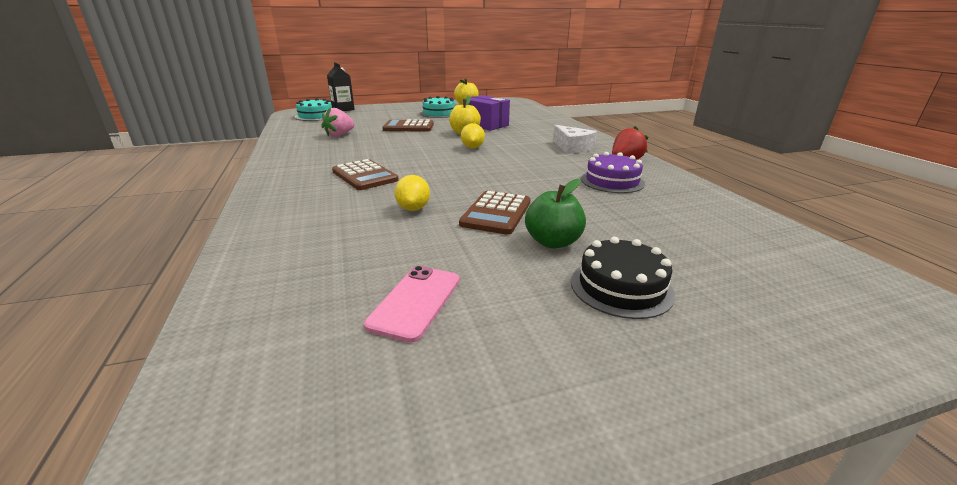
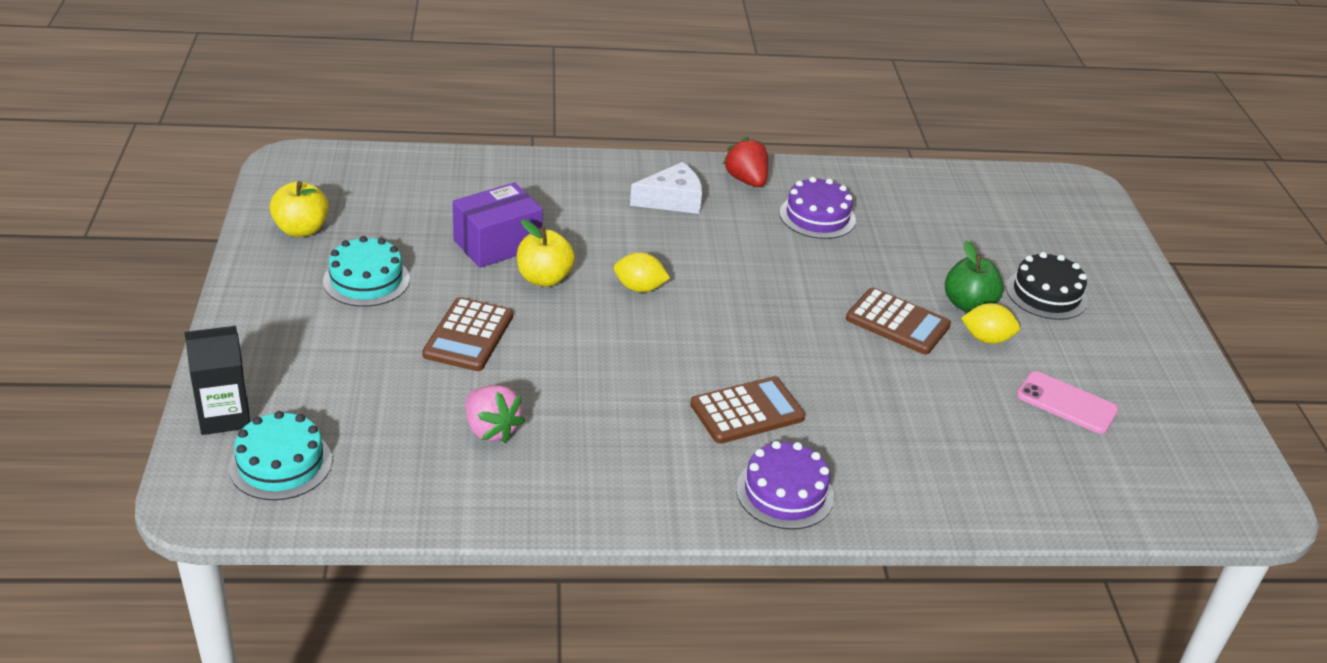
camera: 80 degrees left, 10 degrees up
(284, 189) = (784, 493): none -> purple cake
(413, 208) = (875, 380): yellow lemon -> yellow lemon (986, 339)

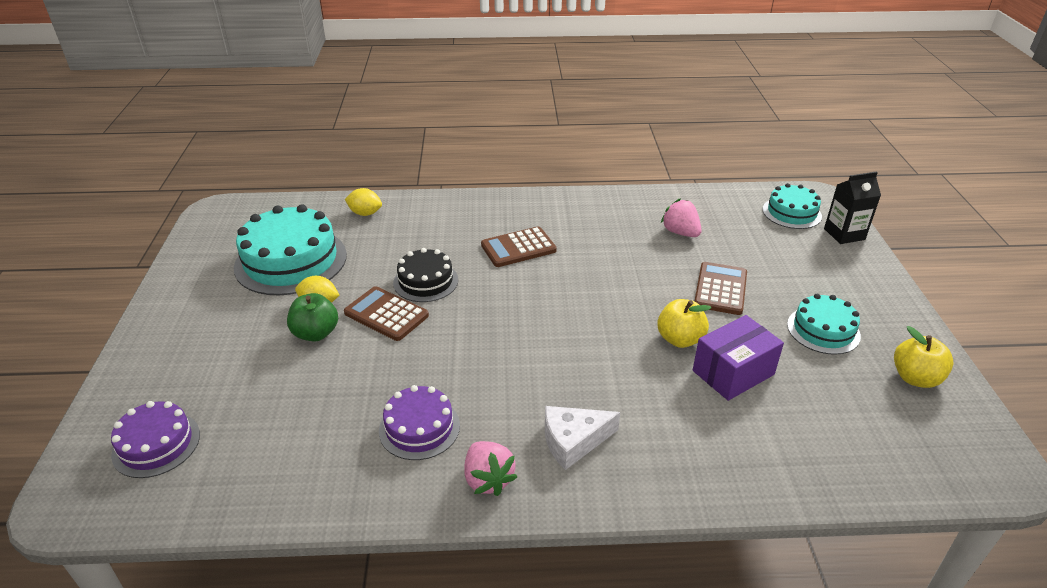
camera: 175 degrees left, 0 degrees up
(639, 288) = (598, 334): yellow lemon -> yellow lemon (365, 213)
(746, 180) = (488, 479): red strawberry -> pink strawberry
(784, 493) = (502, 208): purple cake -> purple cake (156, 444)
(1046, 294) = (236, 347): black cake -> black cake (425, 281)
(1066, 403) = (291, 261): pink phone -> turquoise cake

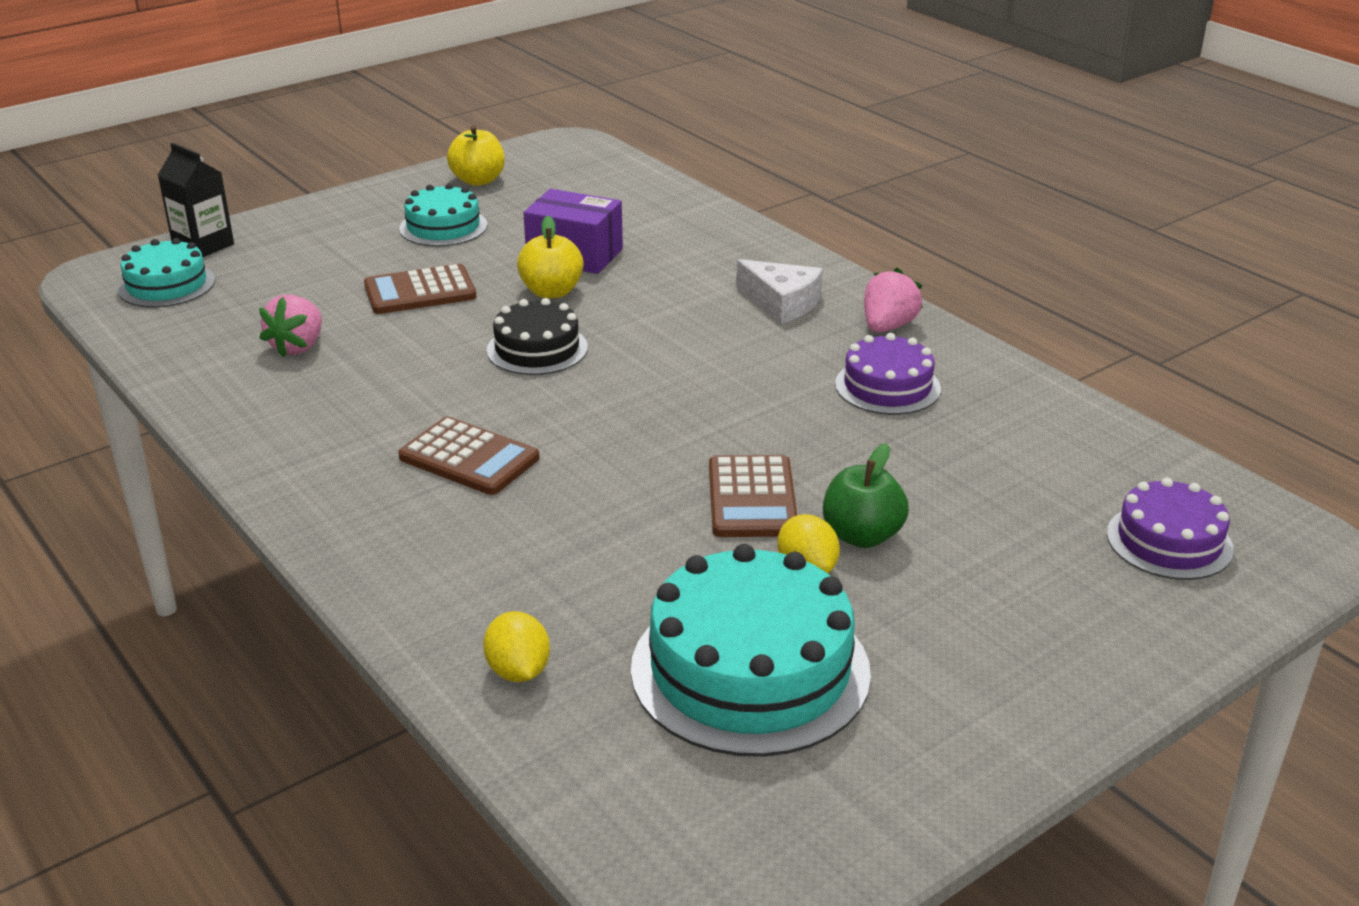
camera: 125 degrees left, 5 degrees down
(425, 281) = (643, 501): black cake -> black cake (537, 349)

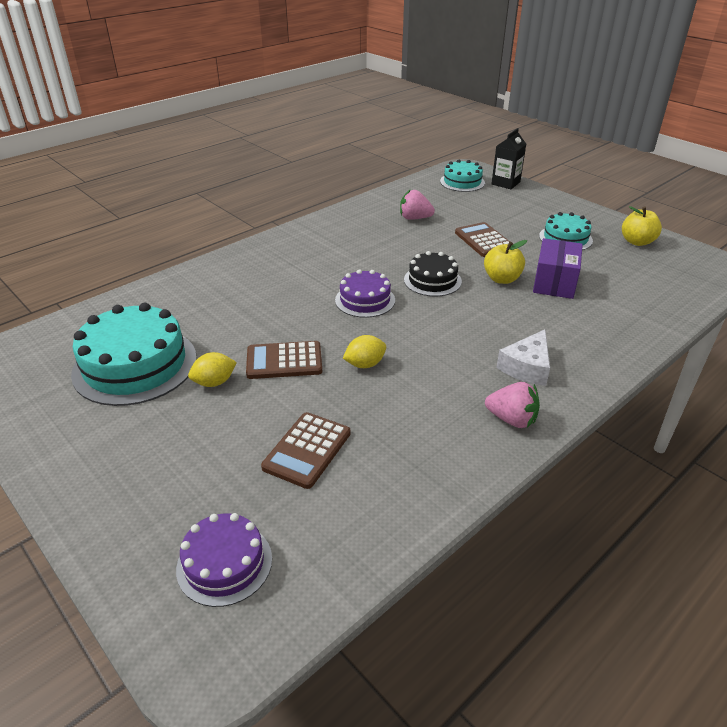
camera: 85 degrees right, 5 degrees up
(469, 458) = (320, 272): brown calculator -> brown calculator (307, 450)
(518, 671) = (153, 301): yellow lemon -> yellow lemon (365, 364)
(862, 536) = (244, 404): green apple -> none
(887, 386) = (422, 417): purple cake -> purple cake (365, 300)

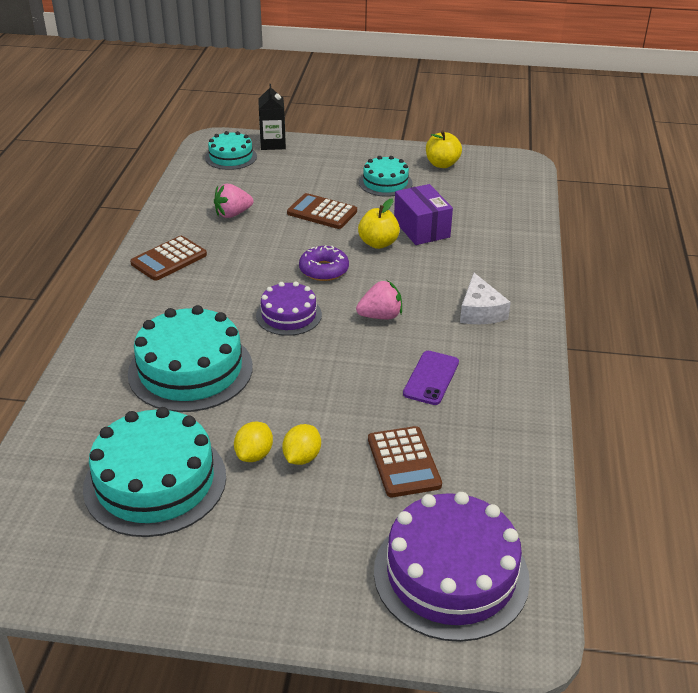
camera: 40 degrees left, 0 degrees up
(224, 563) = (451, 574): purple cake -> purple cake, size x1.75
(252, 305) = (190, 370): none -> turquoise cake
(284, 361) = (290, 404): brown calculator -> brown calculator (169, 259)
(365, 364) = (360, 371): yellow lemon -> yellow lemon (302, 457)
(414, 398) = (431, 378): none -> purple phone
(432, 280) = (324, 270): black cake -> purple donut
(511, 419) = (514, 357): pink strawberry -> pink strawberry (380, 316)

